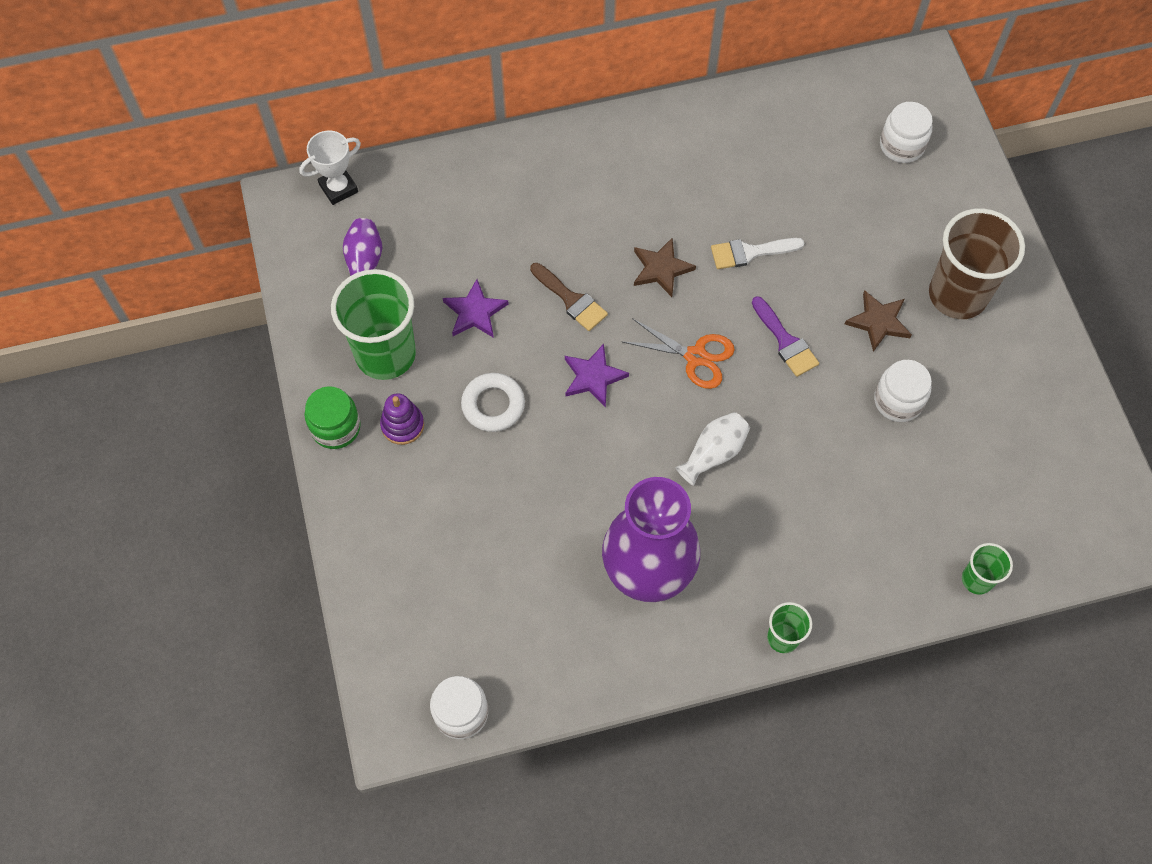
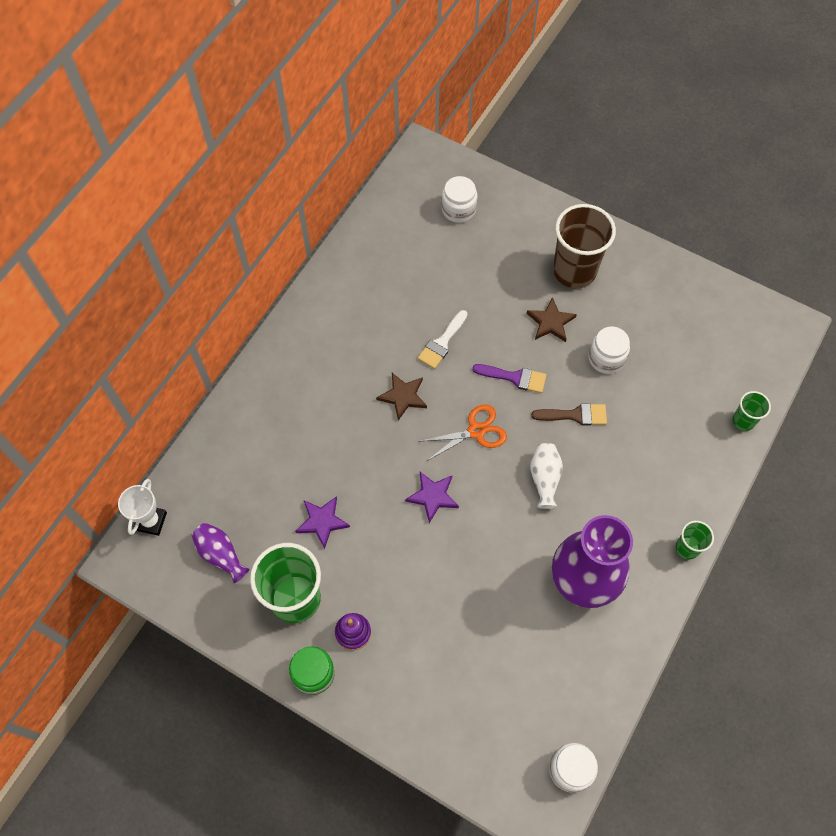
camera: 45 degrees left, 0 degrees up
(493, 405) = (393, 568): white ring -> none
(571, 300) = (371, 462): brown brush -> brown brush (575, 415)

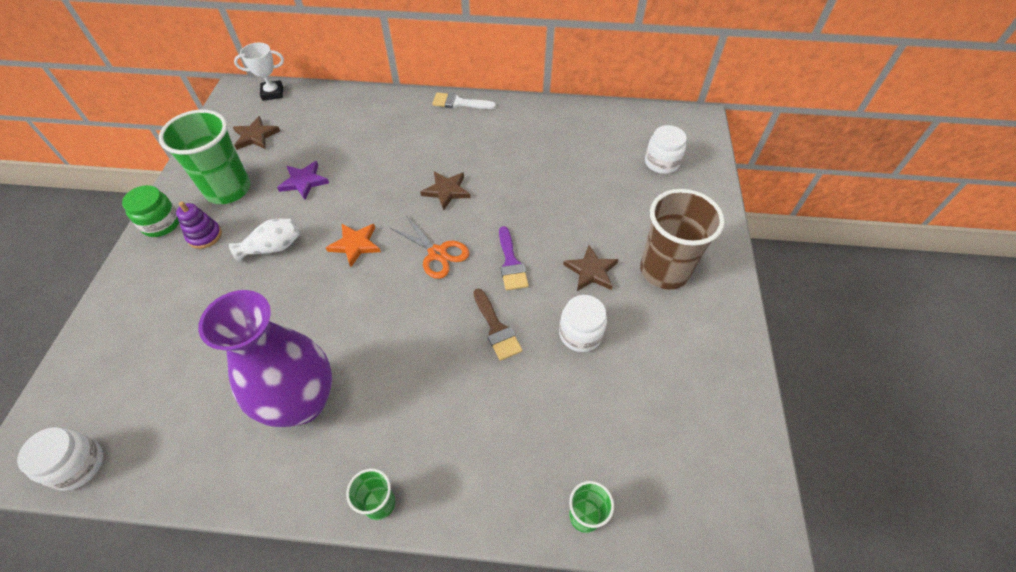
camera: 65 degrees right, 10 degrees down
(221, 554) = (256, 136): purple vase -> brown star
(433, 496) = (355, 245): purple star -> orange star
(442, 343) = (516, 198): white brush -> white brush (459, 103)
(544, 478) = (410, 326): white vase -> white vase (272, 248)

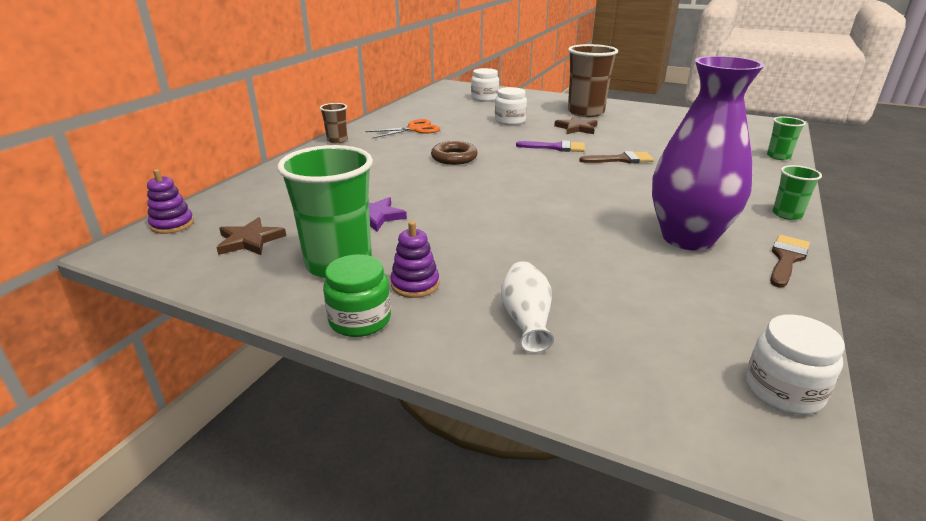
camera: 70 degrees left, 25 degrees down
(271, 490) = (786, 259): none -> brown brush
(272, 93) = (172, 224): white trophy -> purple stacking toy
(272, 248) = (470, 241): white vase -> white vase (526, 320)
(355, 245) = (496, 199): orange star -> none
(437, 253) = (529, 169): orange scissors -> orange scissors (414, 129)
(446, 191) = (454, 157): brown star -> brown ring
(459, 103) = (337, 140): white brush -> brown cup
(580, 334) = (633, 138): white jar -> white jar (510, 121)

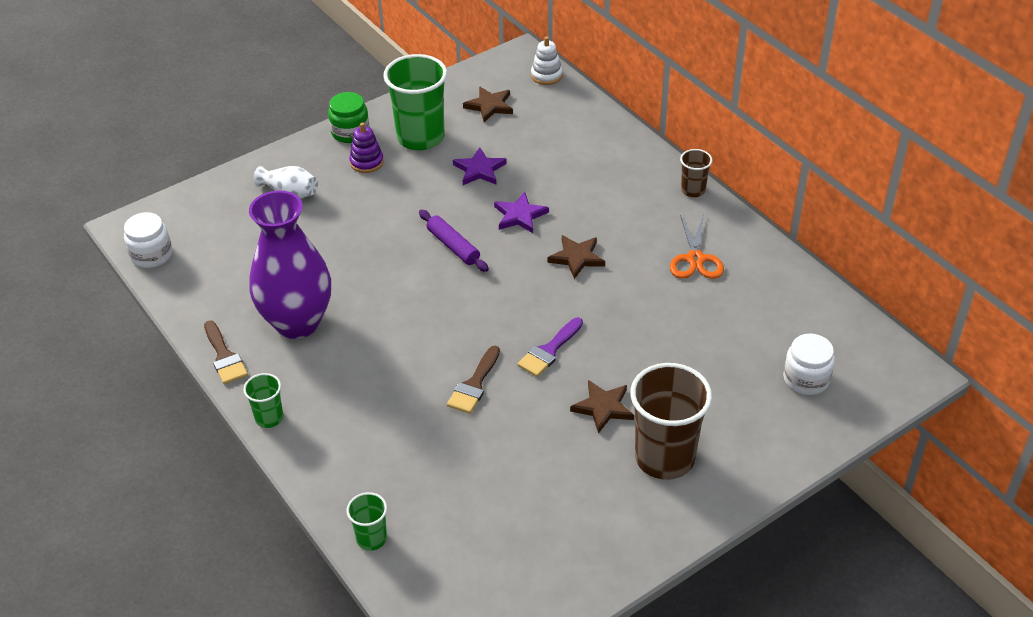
camera: 120 degrees right, 15 degrees up
(172, 224) = (546, 75): purple stacking toy -> white stacking toy
(426, 185) = (519, 215): none -> purple star
(454, 157) = (577, 258): brown ring -> brown star
(497, 200) = (453, 246): none -> purple rolling pin
(510, 121) = (674, 356): white jar -> none

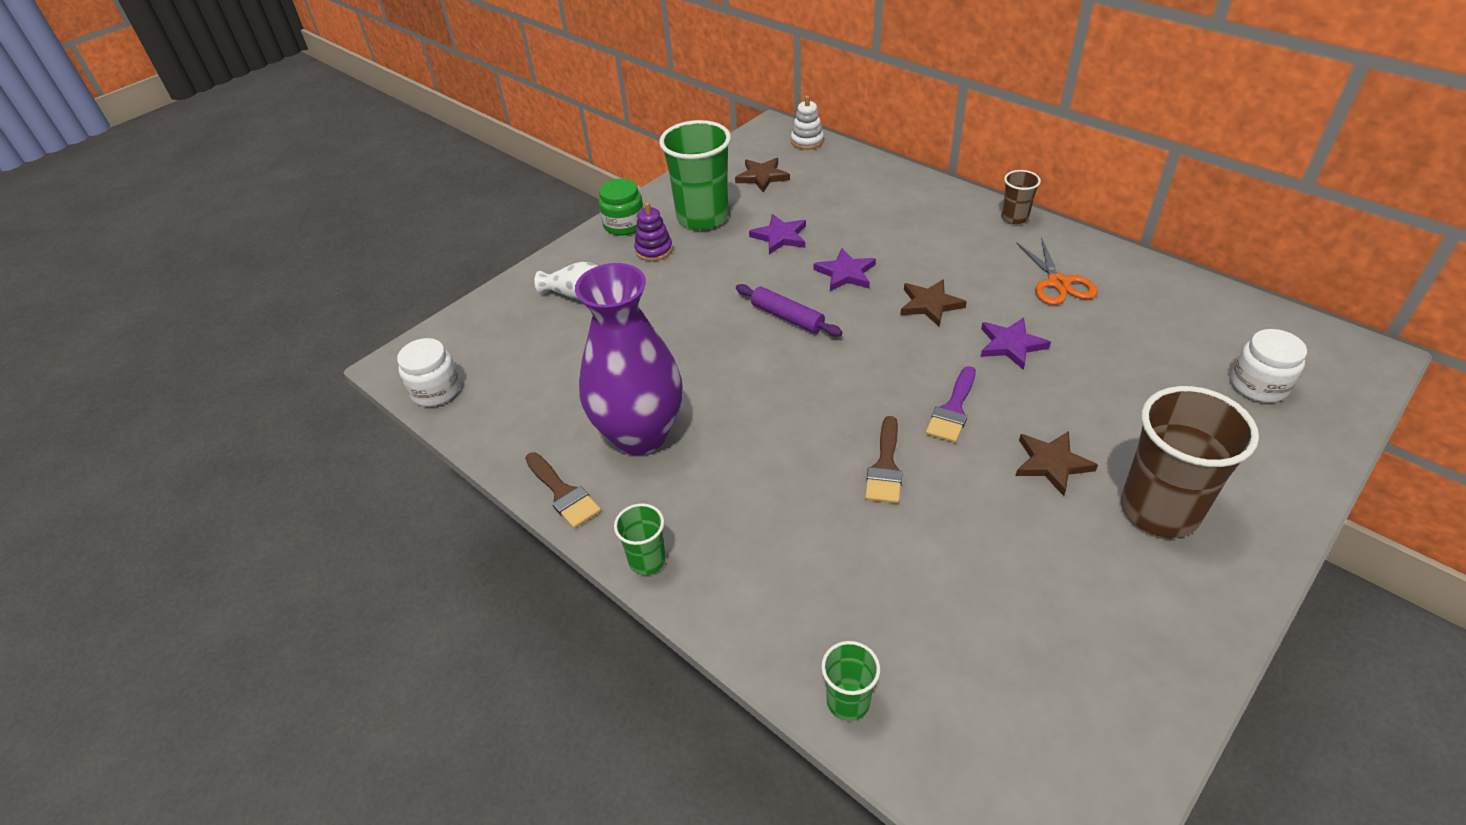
camera: 10 degrees left, 0 degrees up
(625, 306) = (1011, 345): none -> purple star

